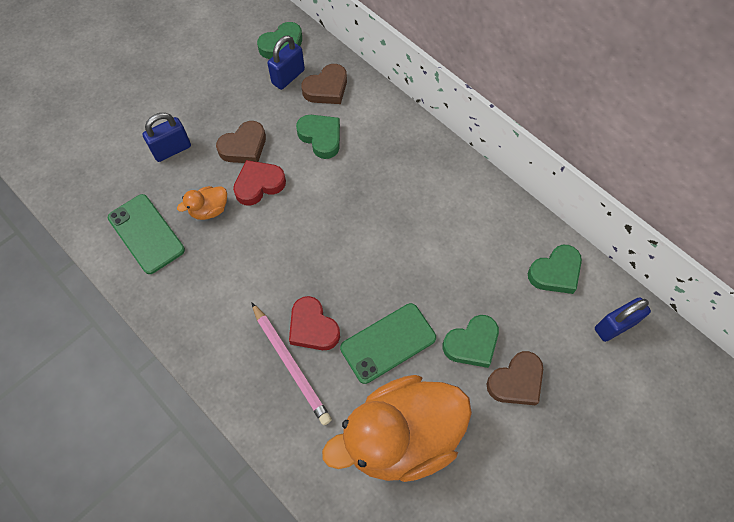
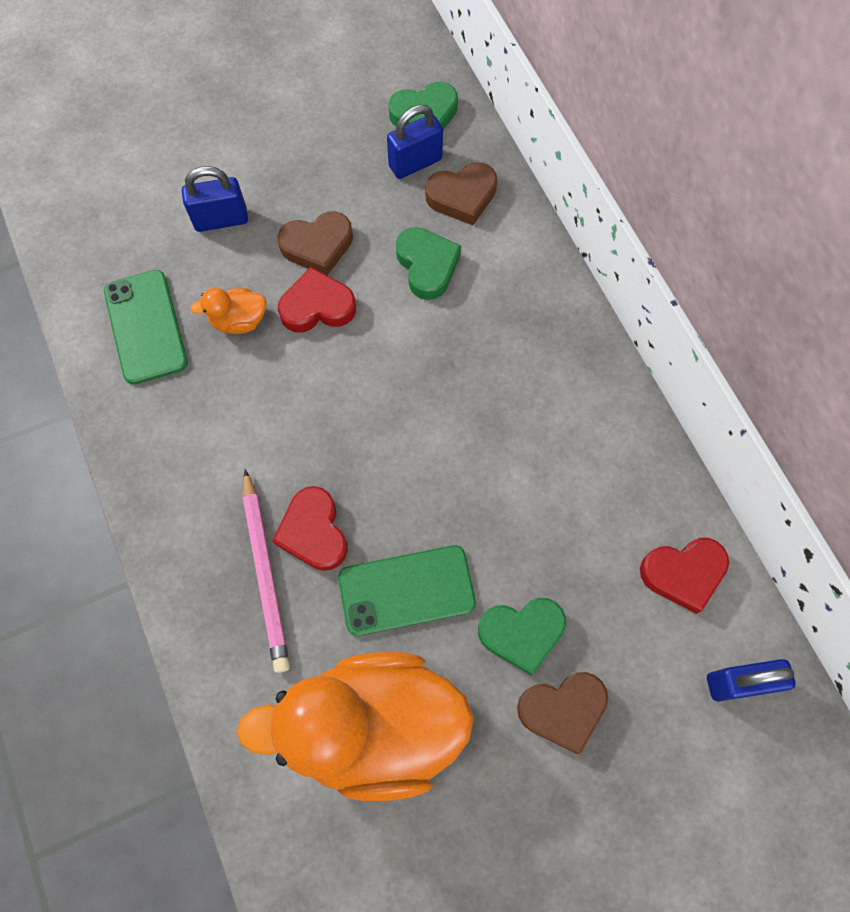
camera: 20 degrees right, 5 degrees up
(555, 272) = (683, 573): green heart -> red heart

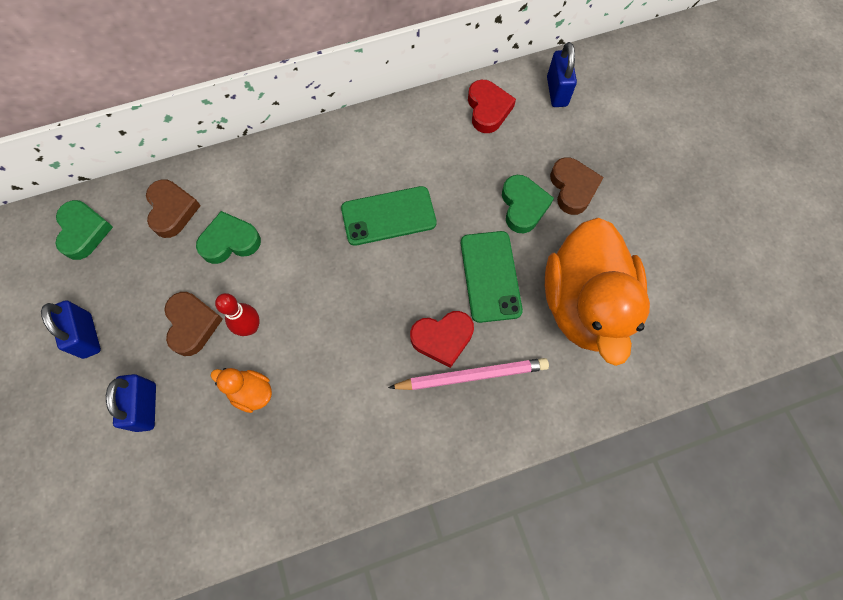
camera: 85 degrees left, 0 degrees up
(146, 327) = (242, 476): green phone -> green phone (388, 216)
(239, 320) = (251, 392): orange duck -> orange duck turned 120 degrees clockwise
(317, 306) = (250, 327): red heart -> red bowling pin
(415, 163) = (130, 242): blue padlock -> blue padlock (87, 336)

